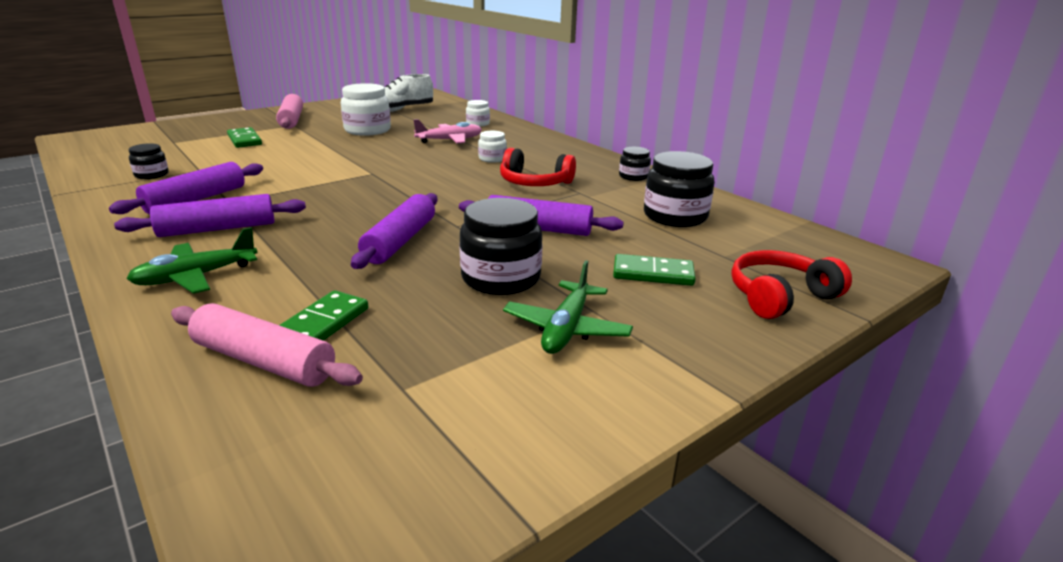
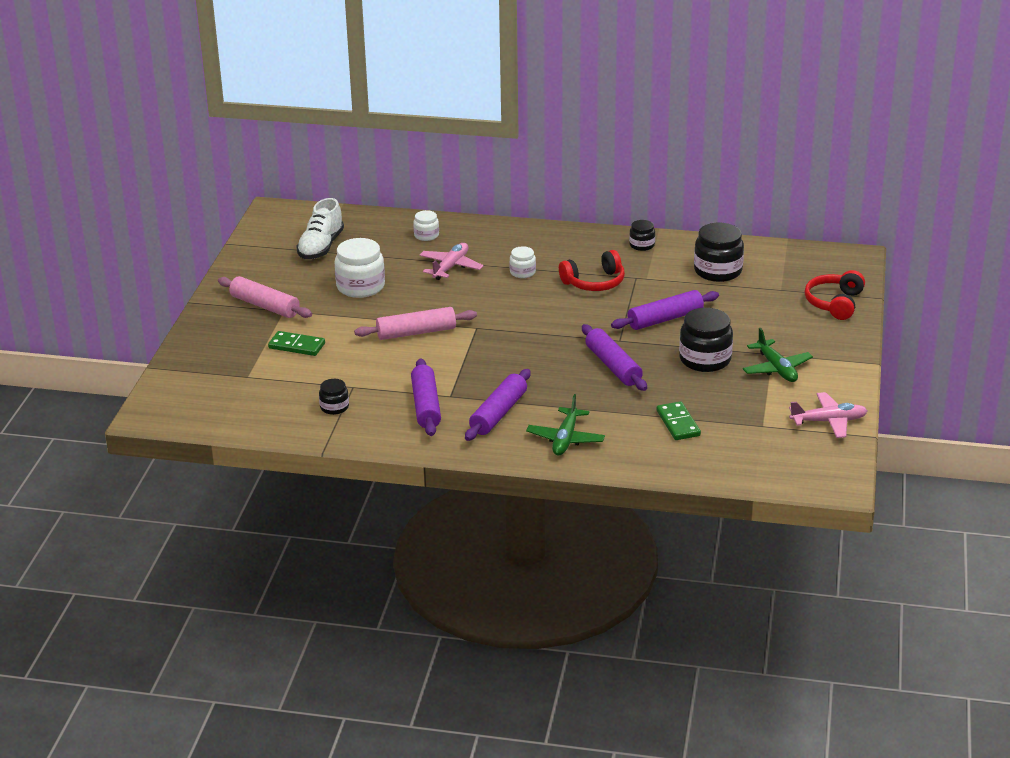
camera: 40 degrees left, 5 degrees up
(264, 361) = (691, 448): pink rolling pin -> pink rolling pin (416, 332)
(504, 445) = (828, 421): none -> pink plane
(653, 273) = (766, 319): green domino -> none

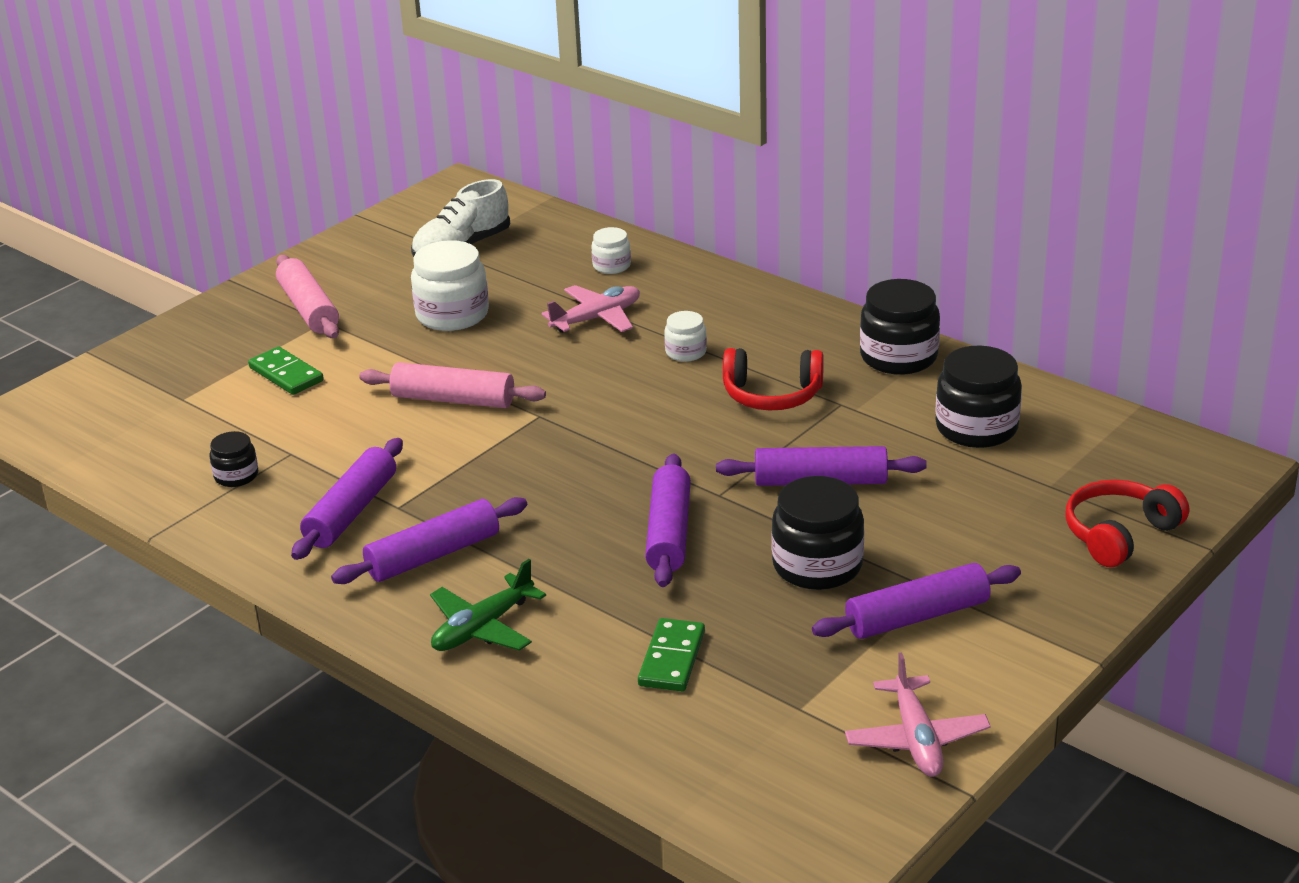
camera: 30 degrees right, 0 degrees up
(642, 245) = (898, 357): black jar -> black jar, size x1.85
(776, 368) = (917, 616): green plane -> purple rolling pin
(828, 421) = (916, 739): pink plane -> pink plane turned 60 degrees clockwise

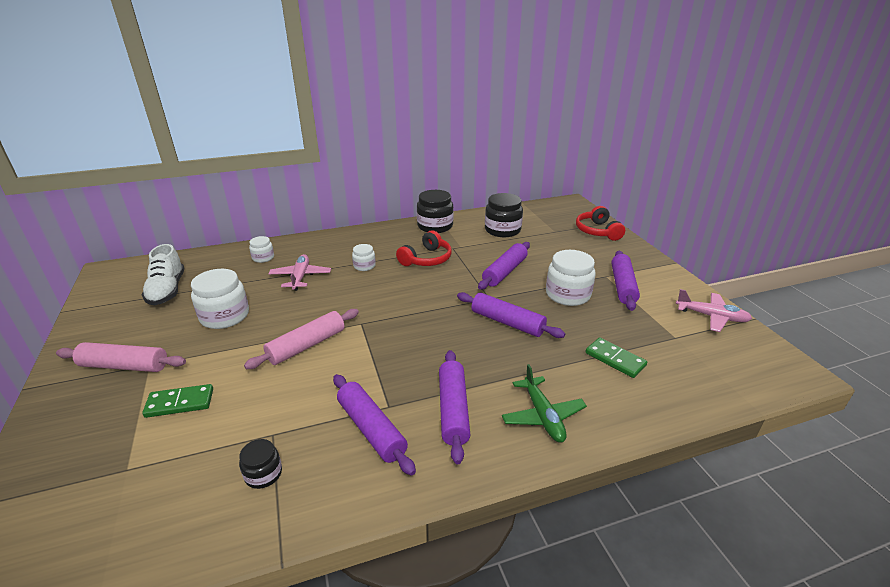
camera: 60 degrees left, 0 degrees up
(817, 565) = (567, 294): black jar -> white jar

